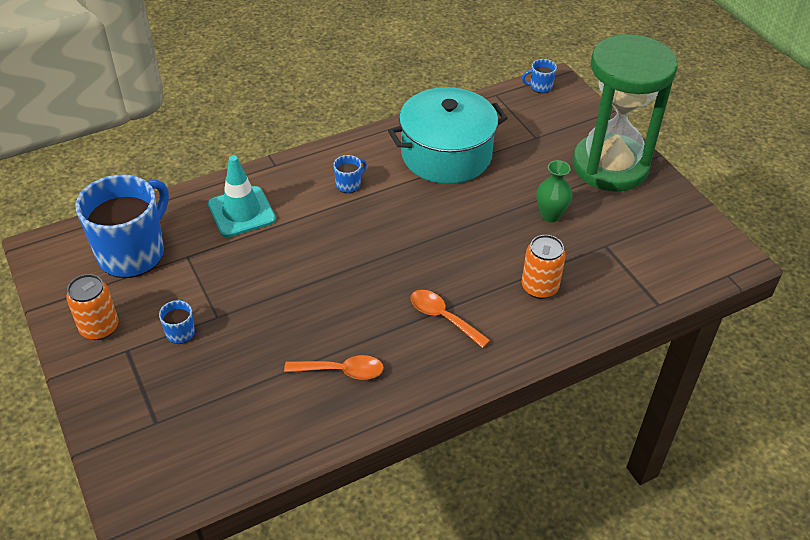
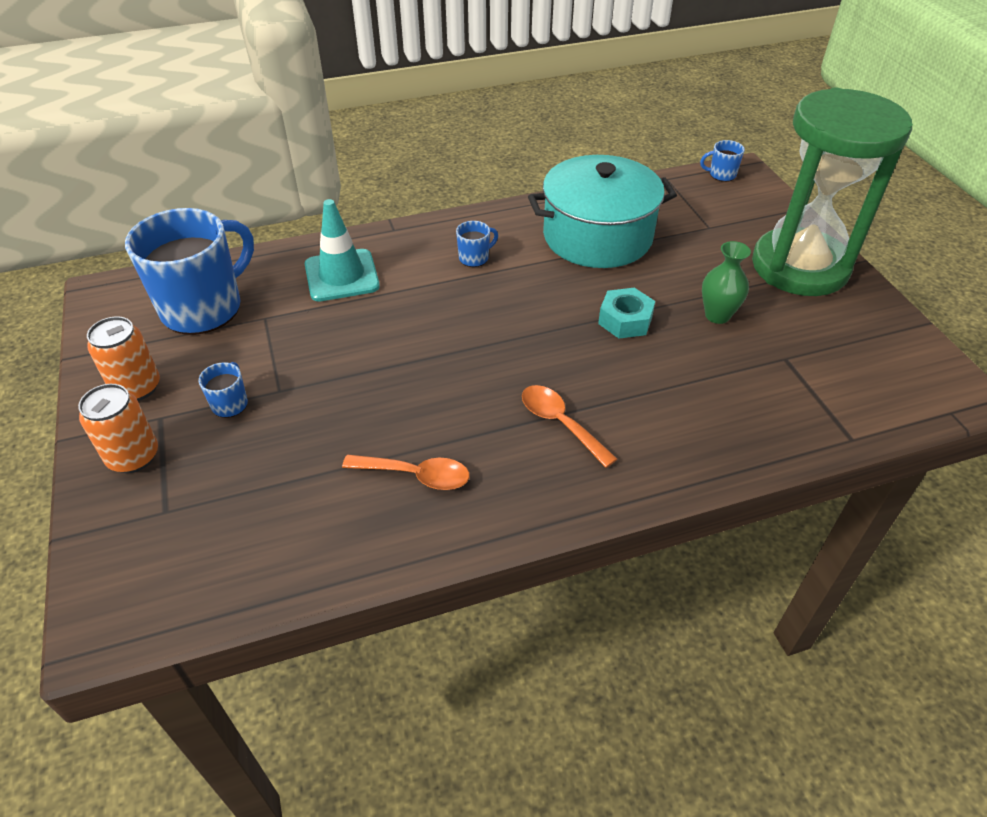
camera: 10 degrees right, 0 degrees up
(479, 227) = (625, 320): none -> turquoise nut
(539, 287) = (692, 400): orange can -> orange can (133, 457)

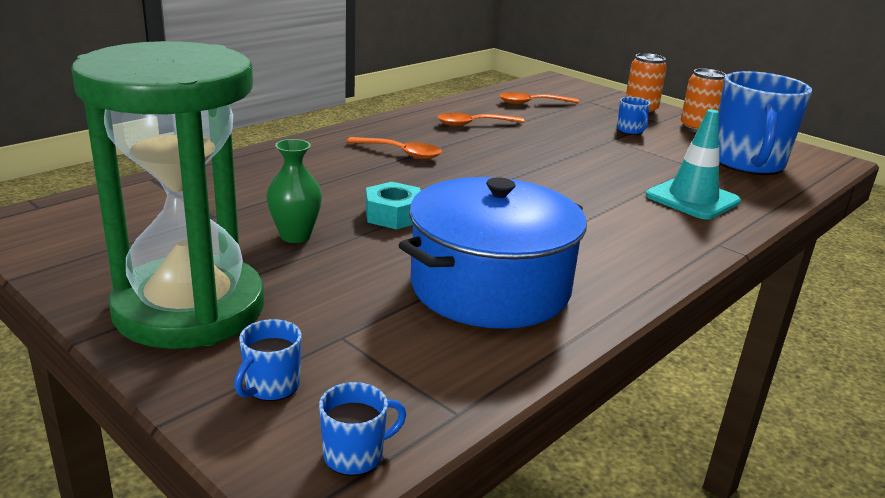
camera: 150 degrees right, 20 degrees down
(263, 525) = (532, 103): none -> orange spoon
(474, 258) = (599, 235): blue mug -> blue mug (271, 387)
(597, 236) = (490, 287): turquoise pot -> blue pot

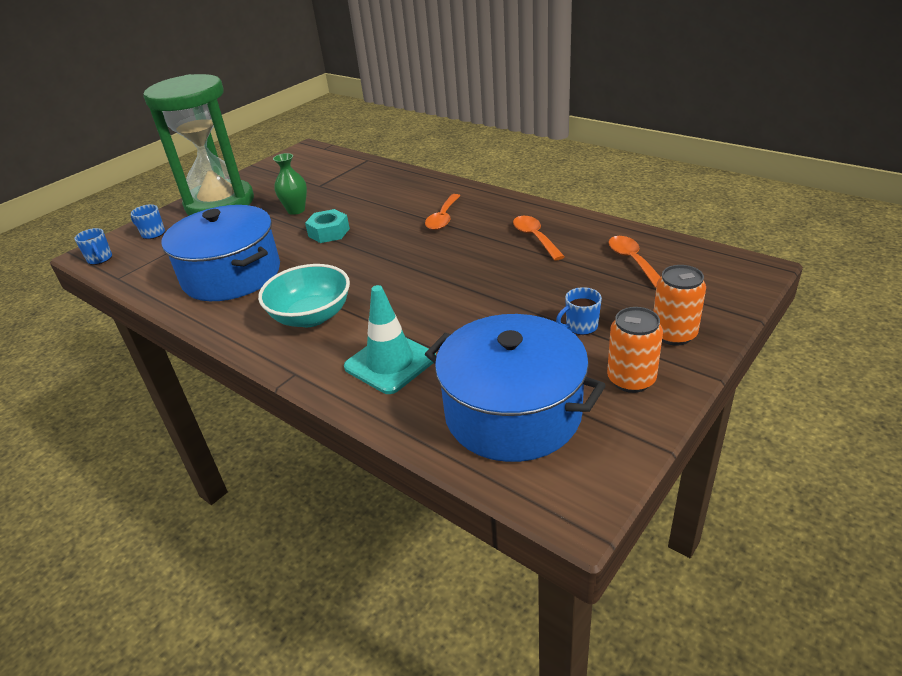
camera: 90 degrees right, 10 degrees up
(609, 232) = (311, 316): none -> turquoise bowl
(747, 164) = (512, 413): blue mug -> blue pot

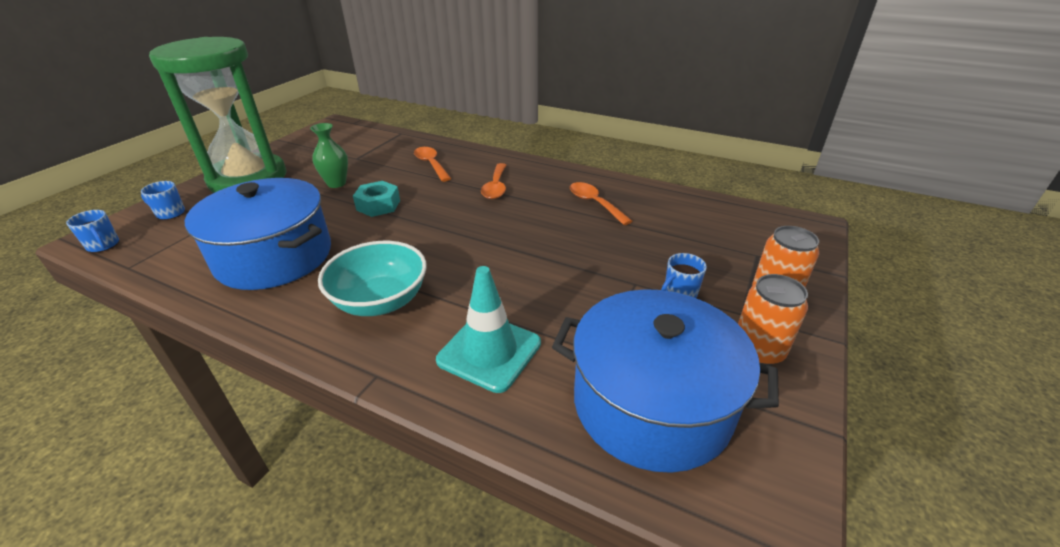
camera: 15 degrees left, 0 degrees up
(632, 261) = (697, 222): orange spoon -> orange spoon (431, 164)

